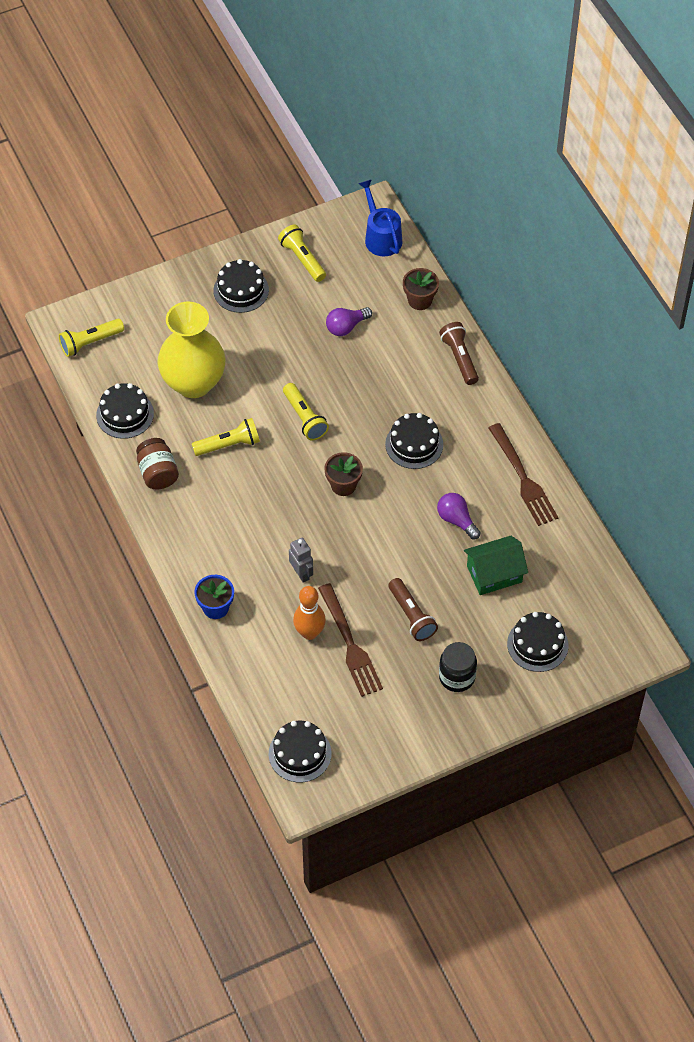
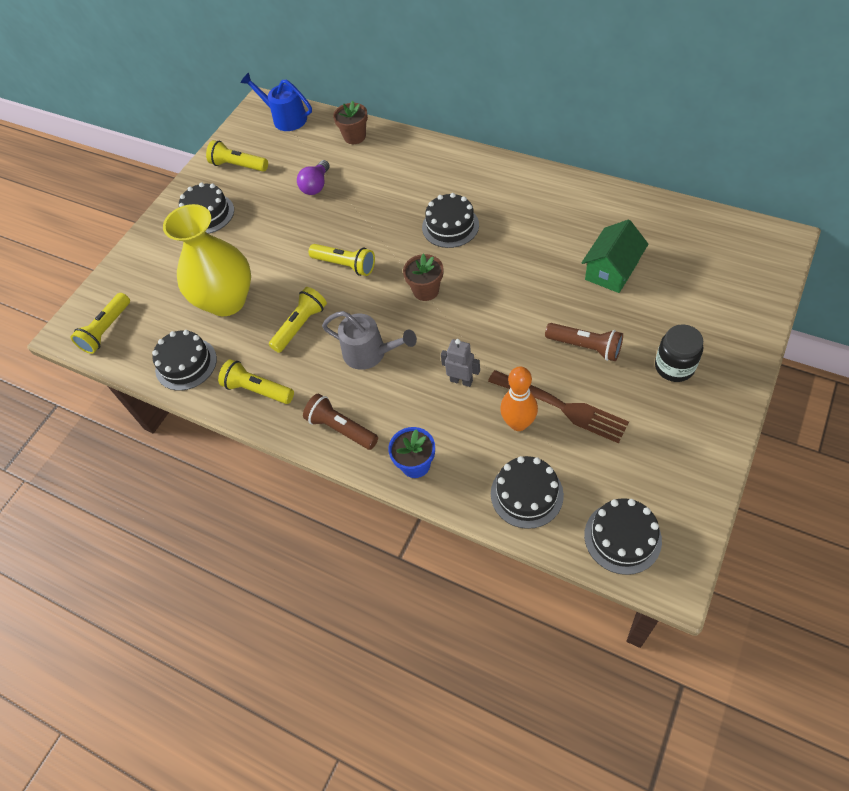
camera: 30 degrees left, 0 degrees up
(158, 473) = (257, 390): brown jar -> yellow flashlight
(258, 504) = (369, 353): none -> grey watering can
(456, 520) = (540, 254): purple light bulb -> none
(459, 358) = (423, 152): brown flashlight -> brown flashlight (341, 428)
(523, 478) = (555, 194): brown fork -> none
(537, 644) = (703, 296): black cake -> black cake (526, 494)

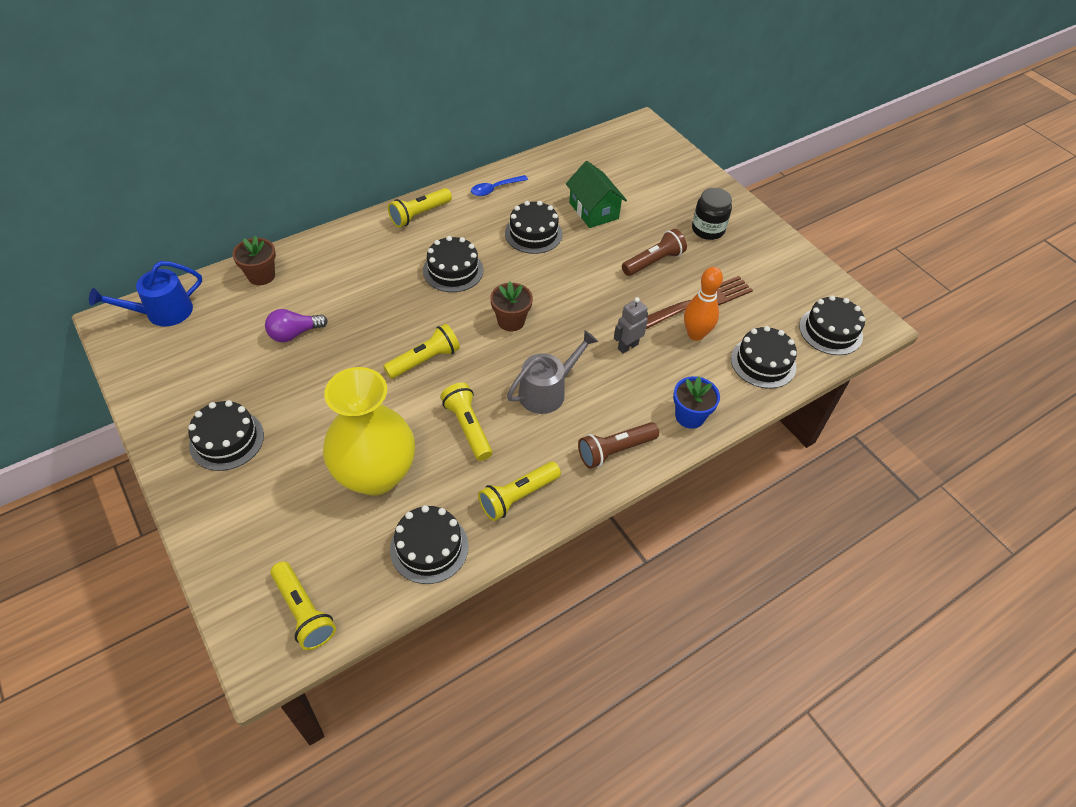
camera: 70 degrees left, 5 degrees down
(238, 165) = (184, 382): yellow flashlight -> yellow flashlight (419, 214)
(316, 186) = (294, 334): purple light bulb -> purple light bulb turned 105 degrees clockwise
(540, 248) = (533, 233): none -> black cake
(571, 194) = (495, 189): none -> blue spoon

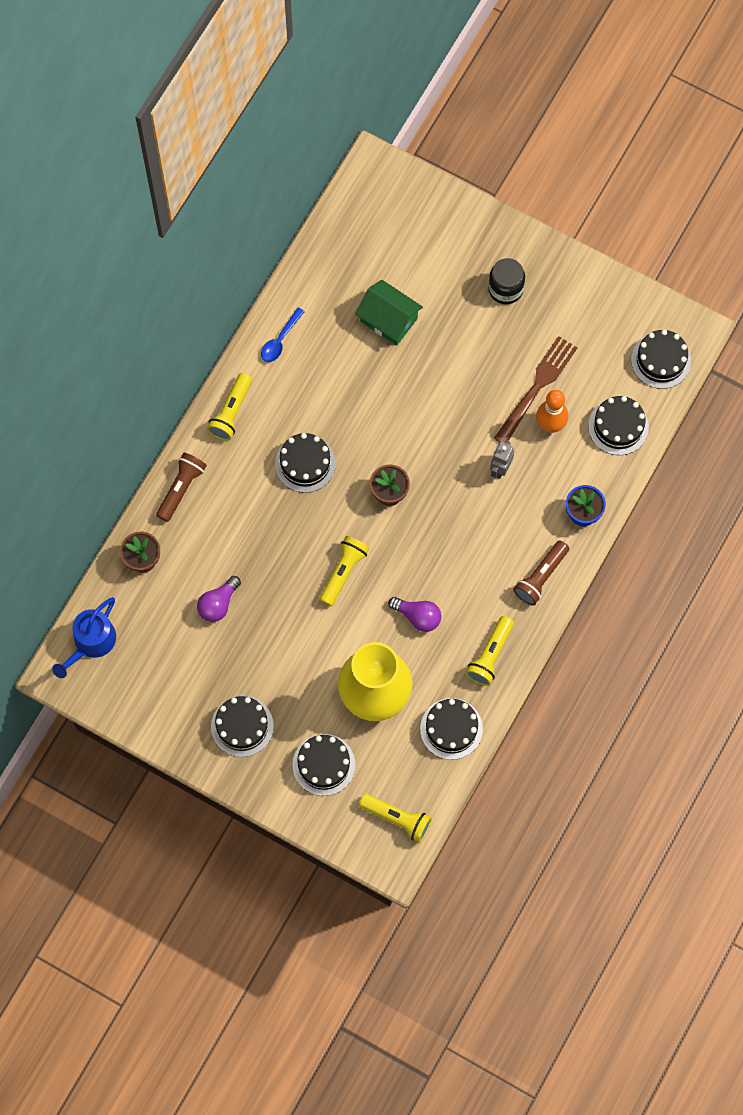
camera: 25 degrees left, 20 degrees up
(468, 427) = (418, 616): yellow flashlight -> purple light bulb
(533, 233) = (350, 380): black cake -> black cake (324, 764)
(547, 391) = (459, 550): grey watering can -> none
(653, 262) = (475, 358): brown flashlight -> brown flashlight (181, 489)

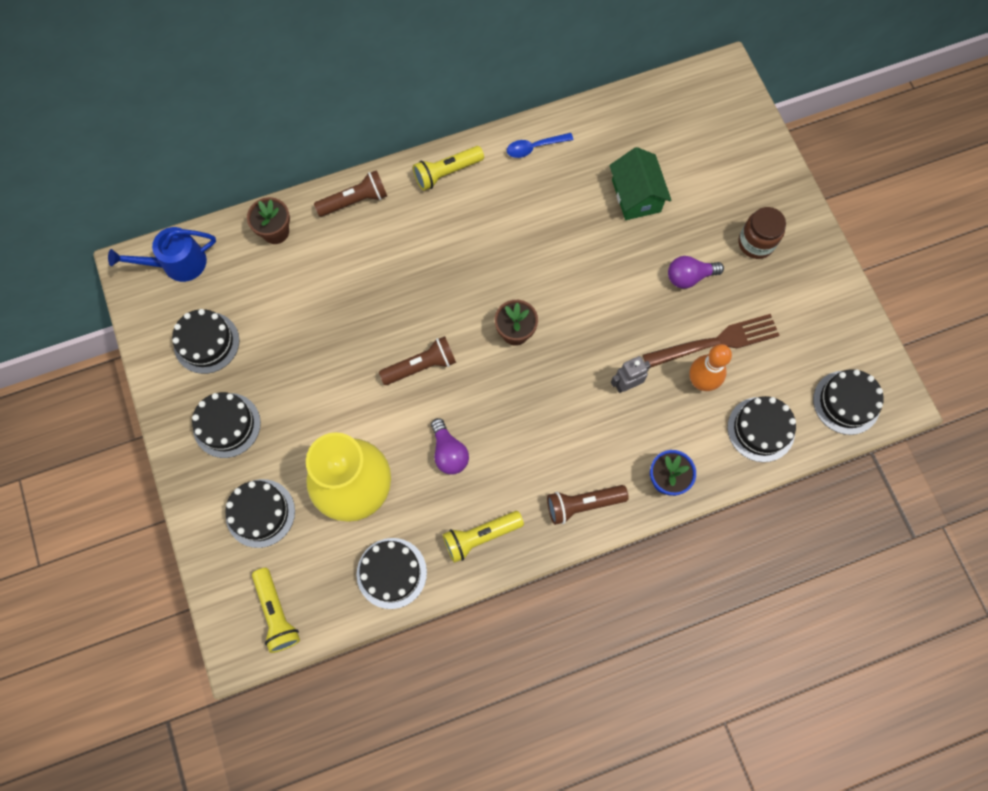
camera: 40 degrees right, 0 degrees up
(218, 604) = (300, 311): purple light bulb -> purple light bulb (689, 277)
(305, 463) = (468, 256): black cake -> black cake (206, 342)
(343, 572) = (421, 366): yellow flashlight -> brown flashlight
(505, 289) = (756, 243): black jar -> brown jar

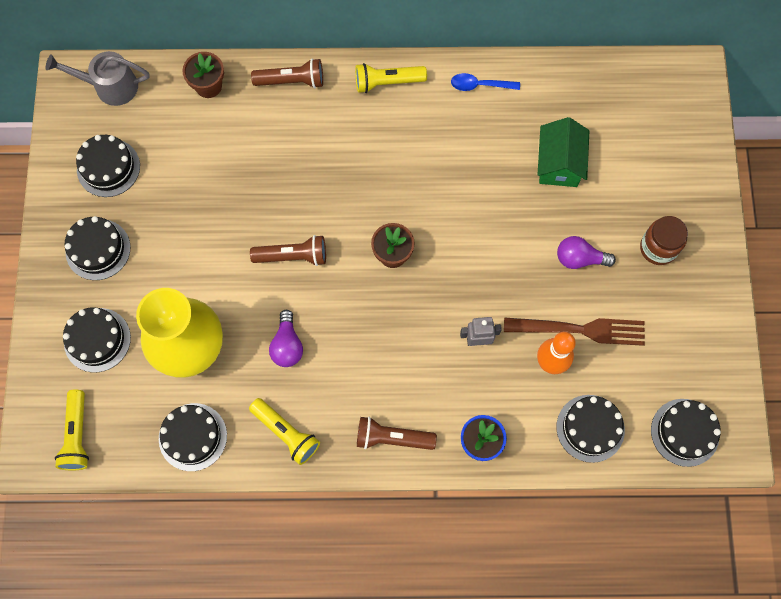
camera: 20 degrees right, 0 degrees up
(178, 263) = (110, 86): blue watering can -> grey watering can
(480, 536) = (286, 433): yellow flashlight -> yellow flashlight turned 135 degrees counterclockwise

